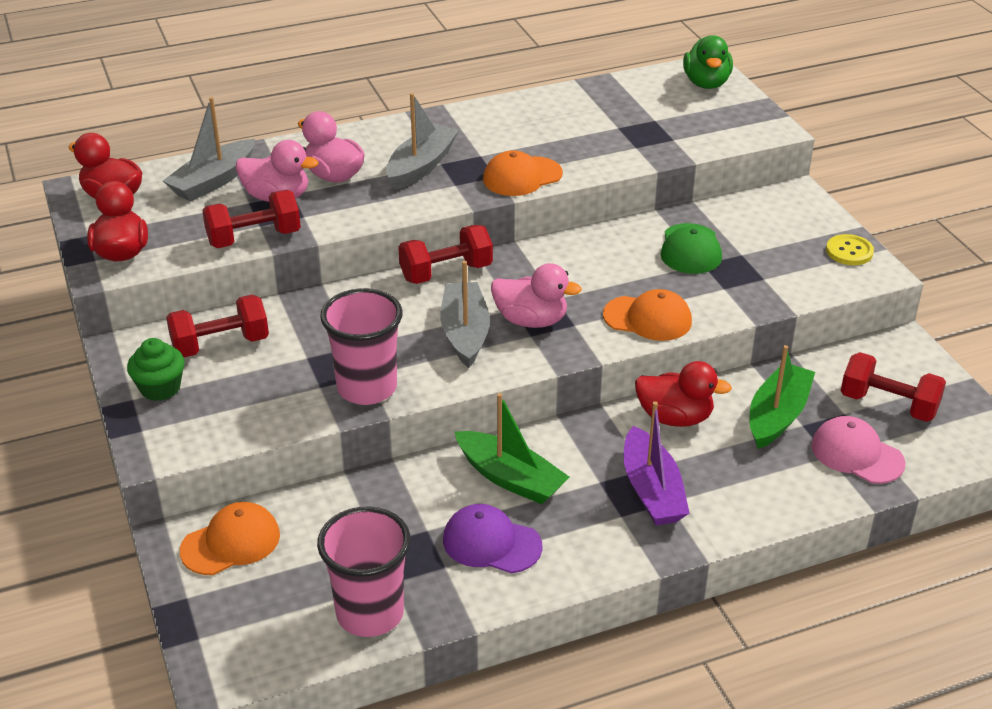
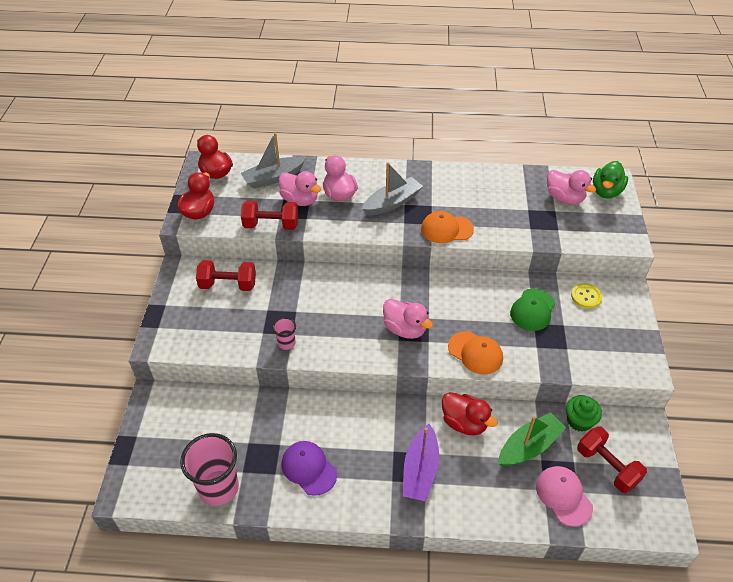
camera: 25 degrees right, 10 degrees up
(160, 388) = (182, 303): green cupcake -> green cupcake (579, 421)
(231, 542) = (176, 410): orange cap -> none
(367, 388) = (286, 343): pink cup -> pink cup, size x0.49
(446, 272) = (376, 277): red dumbbell -> none
(465, 333) = (362, 324): grey boat -> none
(510, 478) = (344, 428): green boat -> none
(657, 103) = (564, 198): none -> pink duck
(849, 251) = (637, 347): yellow button -> yellow button (586, 297)

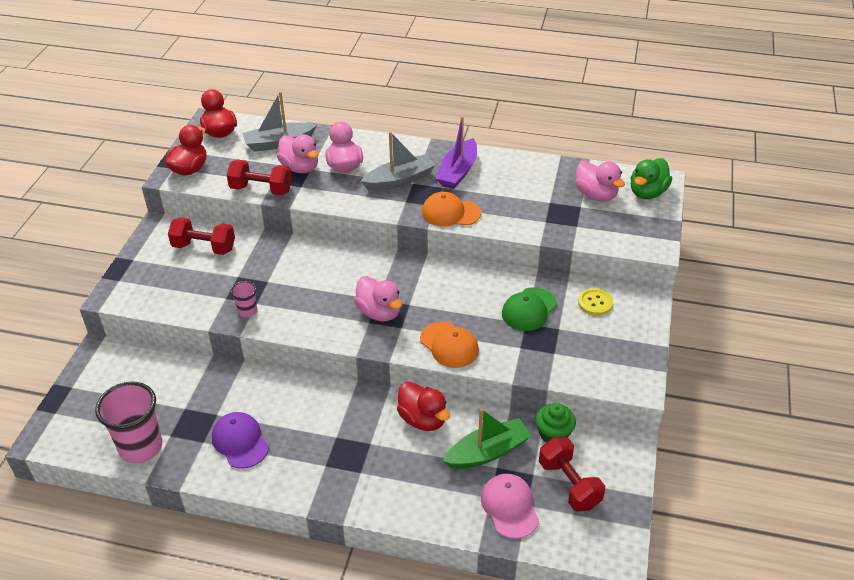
camera: 10 degrees right, 5 degrees down
(420, 470) = (359, 459): purple boat -> purple boat (458, 172)

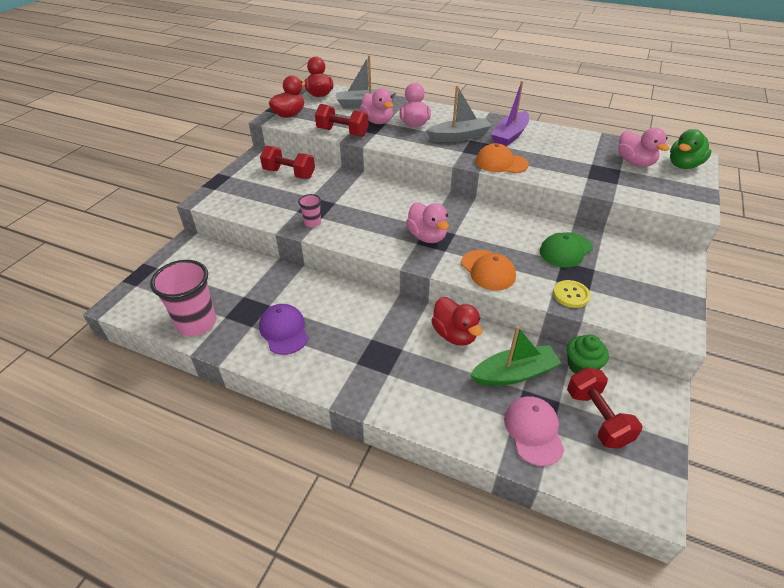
camera: 10 degrees right, 0 degrees up
(595, 303) = (630, 252): yellow button -> yellow button (571, 295)

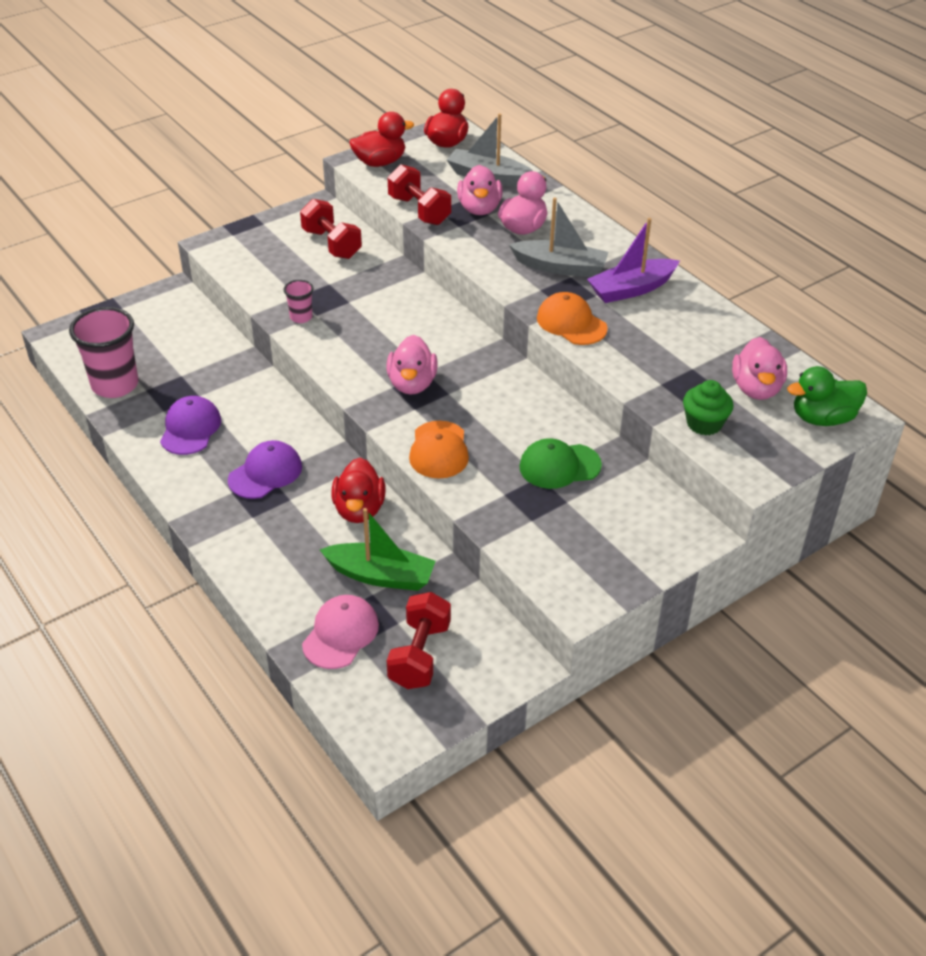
camera: 30 degrees right, 0 degrees up
(368, 338) = (265, 473): none -> purple cap
(571, 295) = (502, 516): yellow button -> none
(582, 366) = (463, 602): green cupcake -> green cupcake (704, 424)

